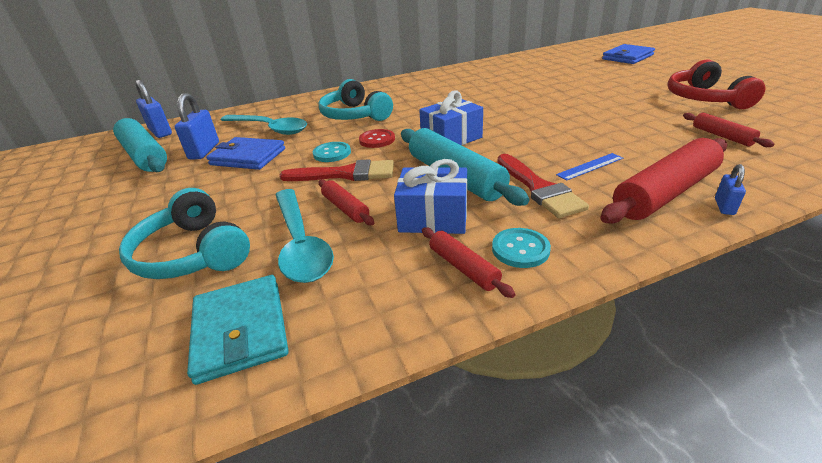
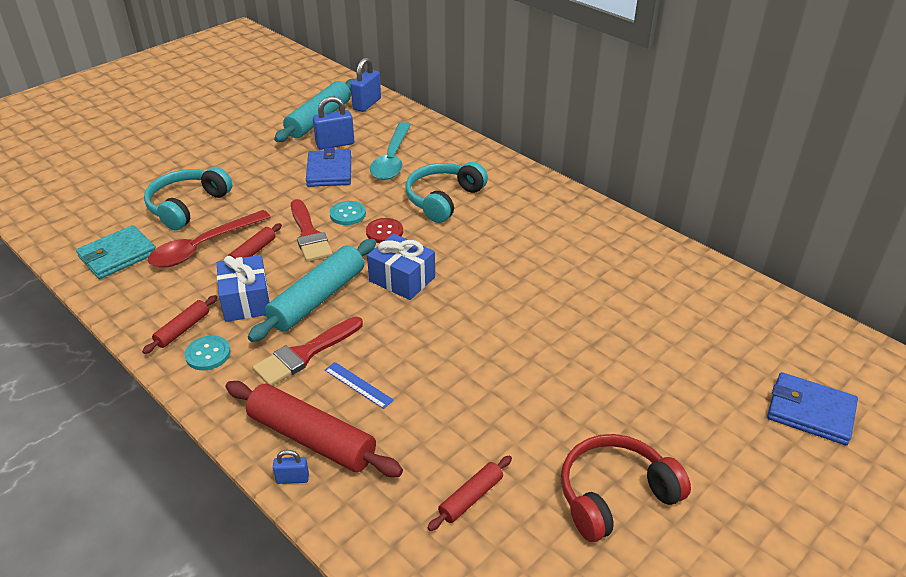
camera: 65 degrees right, 5 degrees up
(300, 243) = (203, 247): turquoise spoon -> red spoon

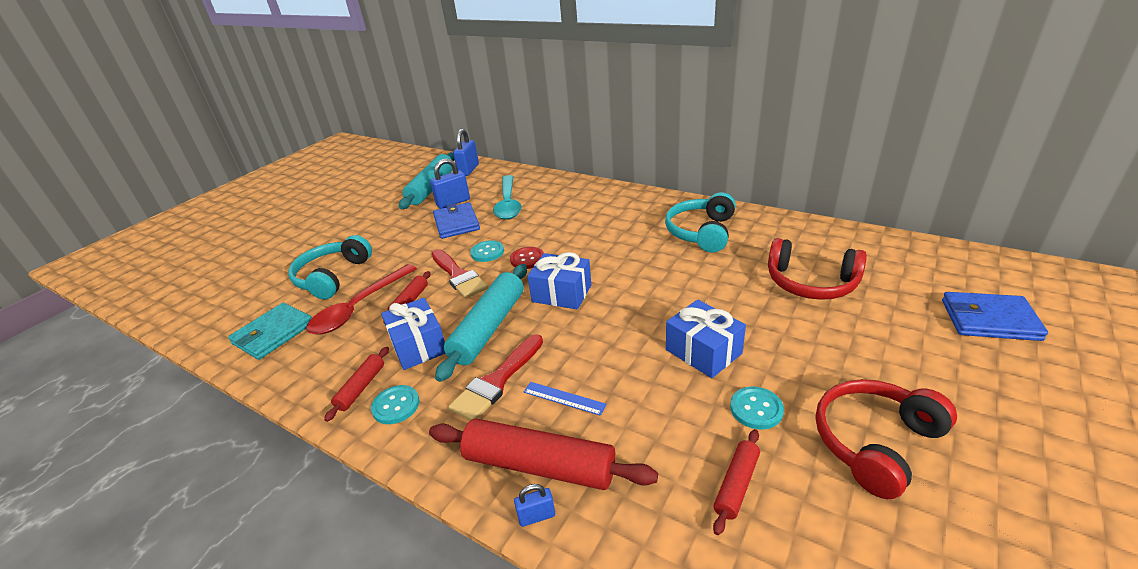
camera: 10 degrees left, 5 degrees down
(443, 199) = (567, 224): turquoise headphones -> turquoise headphones (701, 232)
(508, 373) = (703, 352): none -> blue gift
(526, 439) = (756, 409): none -> turquoise button
(657, 328) = (811, 282): none -> red headphones

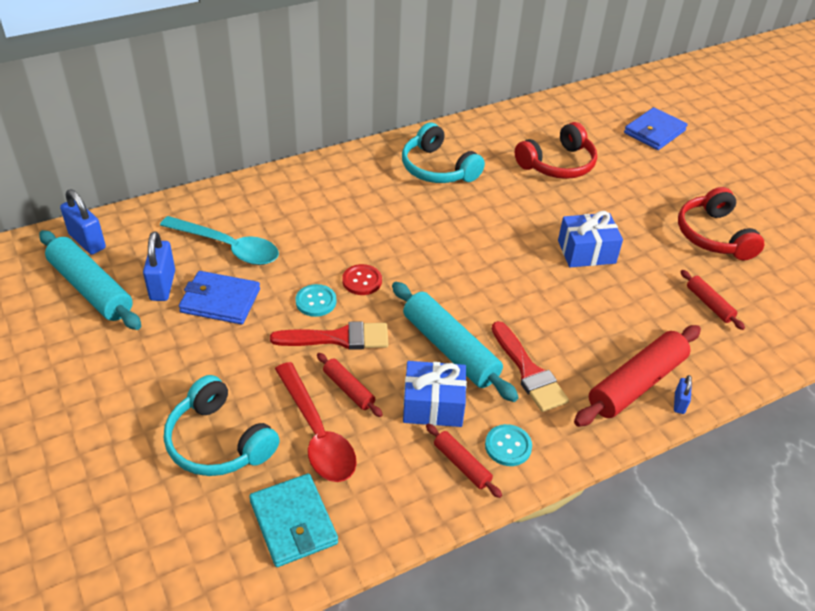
camera: 65 degrees left, 10 degrees up
(561, 293) = (443, 285): blue gift -> none
(564, 398) = (578, 342): blue ruler -> none
(756, 409) = (657, 261): turquoise button -> none

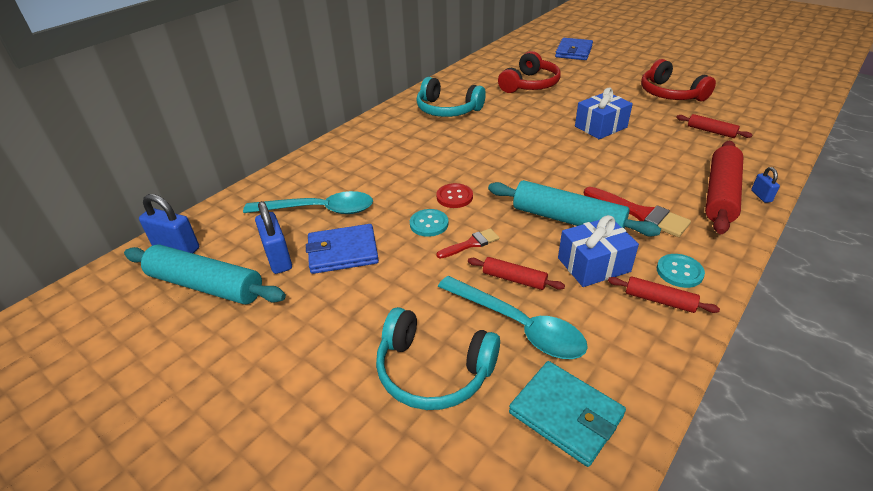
camera: 20 degrees left, 5 degrees down
(316, 433) = (518, 325): red spoon -> turquoise spoon
(338, 338) = (471, 244): red brush -> red brush, size x0.59

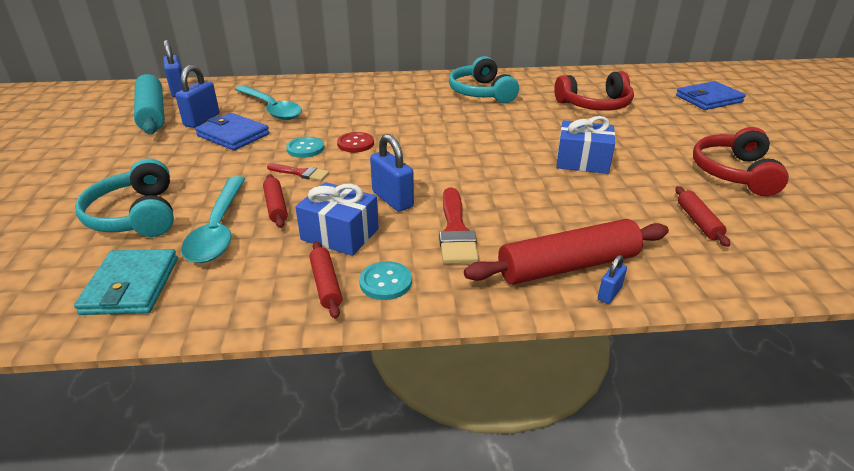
camera: 45 degrees right, 5 degrees down
(567, 219) = (392, 199): turquoise rolling pin -> blue padlock

